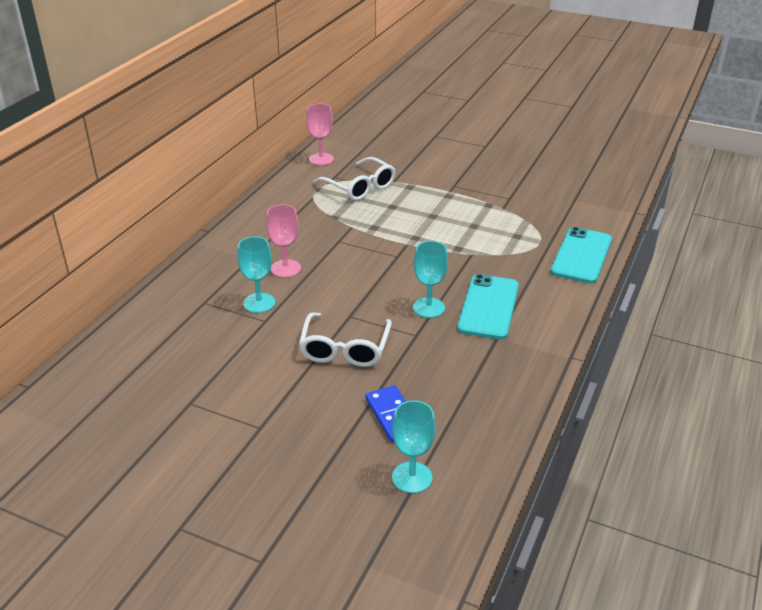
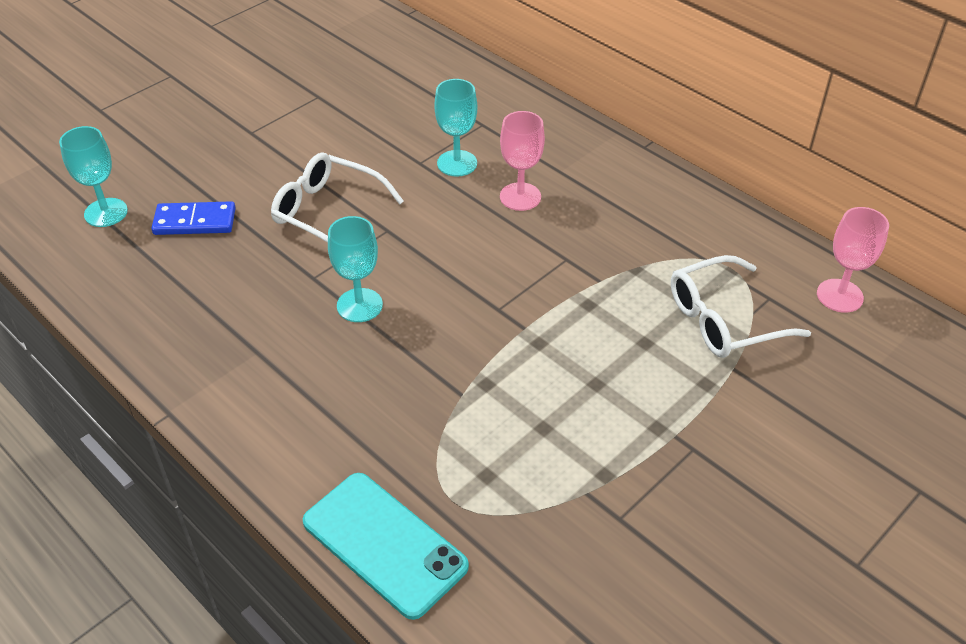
camera: 110 degrees right, 10 degrees up
(488, 307) = (324, 367): turquoise phone -> none

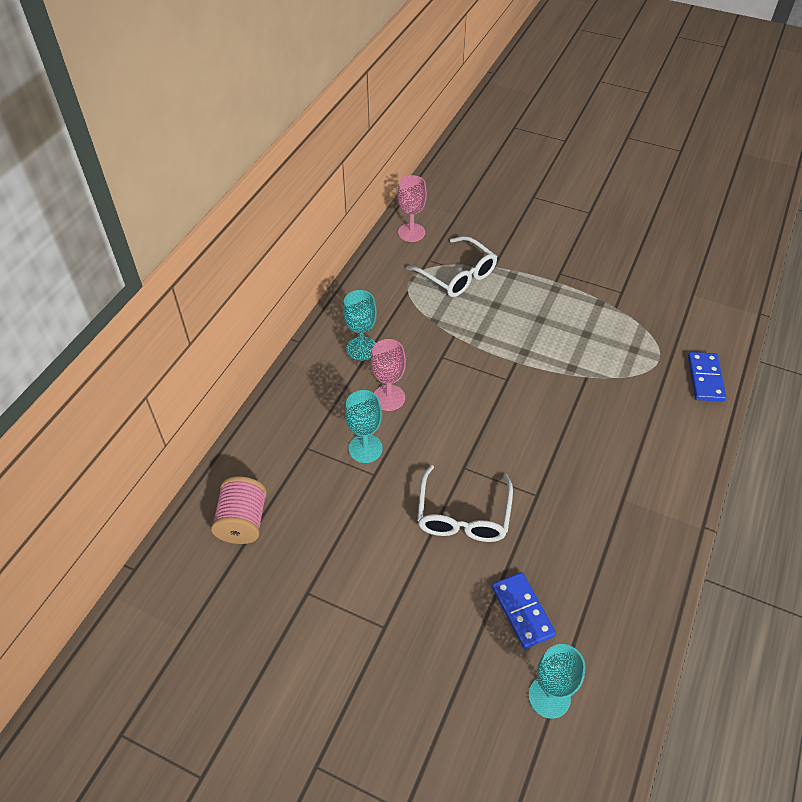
camera: 110 degrees left, 5 degrees up
(359, 305) = (547, 455): turquoise goblet -> turquoise goblet (362, 348)
(384, 544) = (705, 378): turquoise phone -> blue domino
(417, 73) = (243, 522): none -> pink spool

